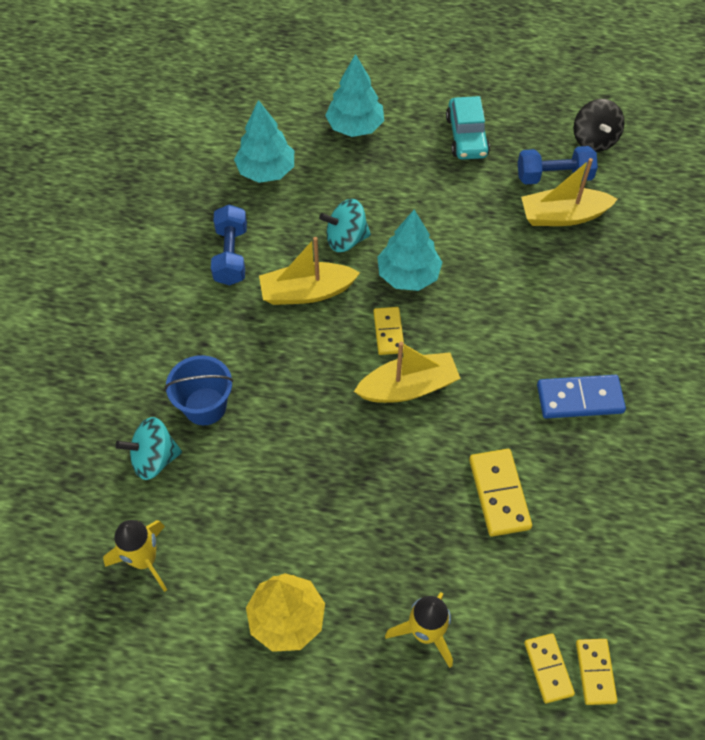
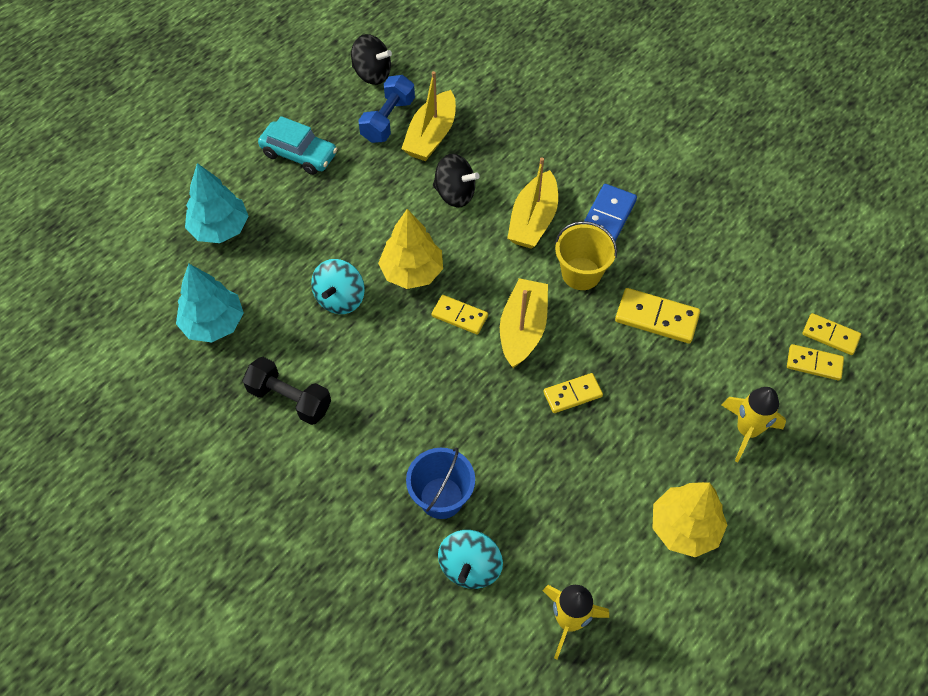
camera: 60 degrees left, 0 degrees up
(231, 255) = (290, 399): blue dumbbell -> black dumbbell
(307, 292) = (375, 357): yellow boat -> yellow boat (533, 220)
(367, 459) = (572, 394): none -> yellow domino
(408, 275) = (412, 272): turquoise tree -> yellow tree
(502, 406) = (581, 273): none -> yellow bucket
(514, 265) = (455, 194): none -> black spinning top

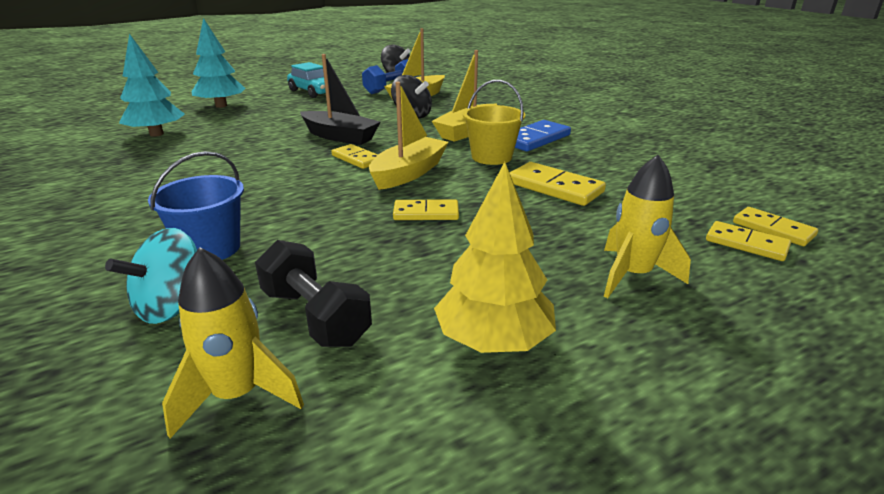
camera: 20 degrees right, 30 degrees down
(290, 399) = (157, 171): black dumbbell -> black dumbbell (315, 316)
(340, 298) = (267, 138): turquoise spinning top -> none
(412, 272) = (340, 137): yellow tree -> black boat

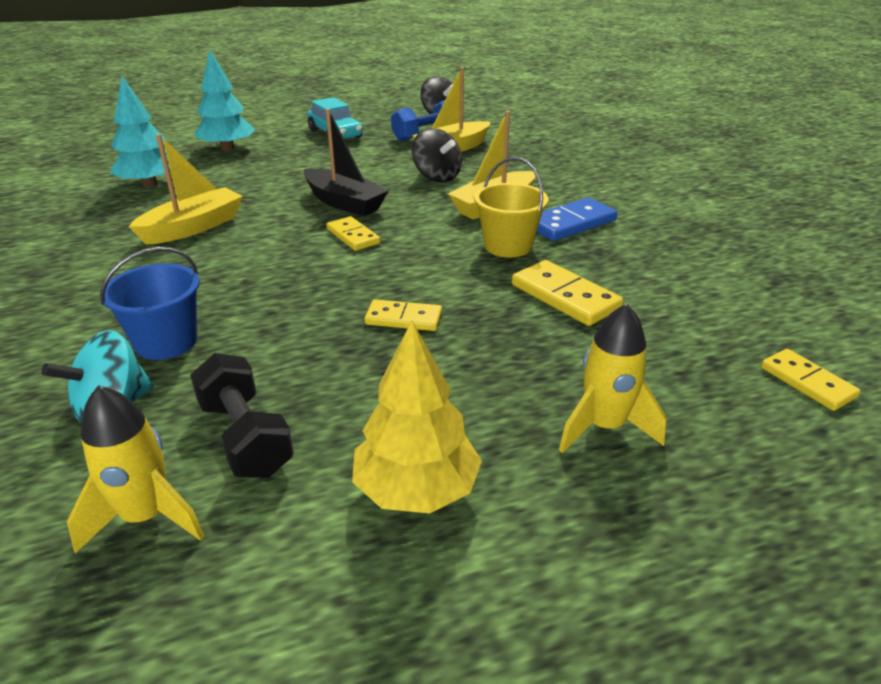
camera: 10 degrees right, 5 degrees up
(409, 173) = (404, 261): yellow boat -> yellow boat (193, 227)
(746, 244) = (762, 399): yellow domino -> none

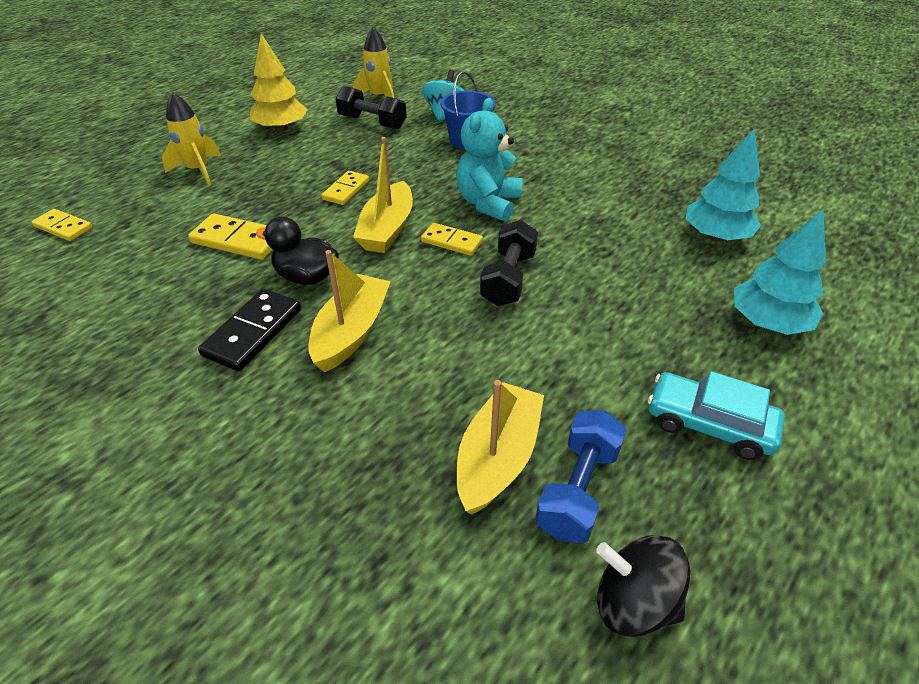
camera: 150 degrees right, 10 degrees up
(193, 227) = (588, 207): yellow boat -> yellow boat (387, 229)
(272, 256) = (488, 203): none -> turquoise teddy bear
(344, 203) = (508, 278): black boat -> black dumbbell
(404, 318) = (346, 190): yellow domino -> yellow domino turned 45 degrees counterclockwise
(437, 177) = (457, 365): black spinning top -> none
(508, 246) = (306, 277): yellow bucket -> black duck
(570, 223) = (253, 332): blue domino -> black domino

